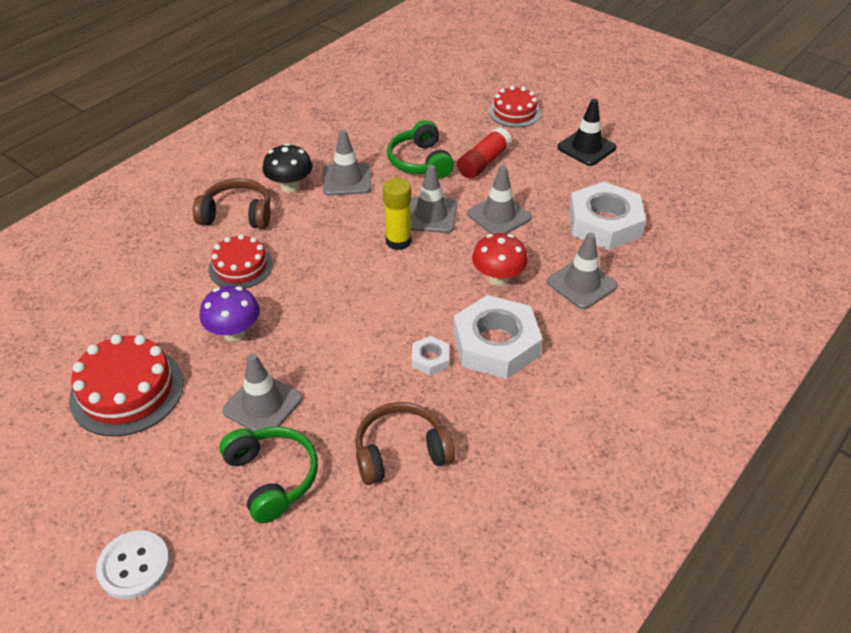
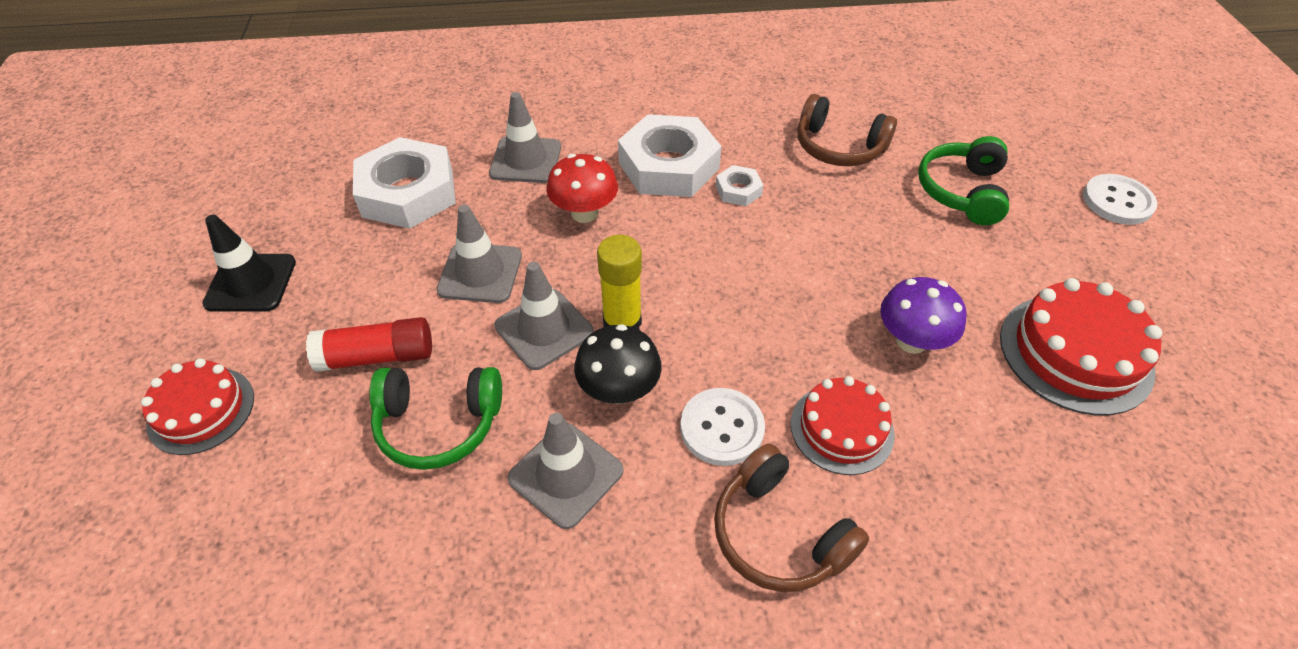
camera: 135 degrees left, 5 degrees up
(262, 405) = (930, 249): grey traffic cone -> none
(290, 187) = (654, 529): black mushroom -> black mushroom (619, 390)
(298, 232) = (722, 428): none -> white button
(420, 162) = (439, 424): green headphones -> green headphones turned 60 degrees clockwise

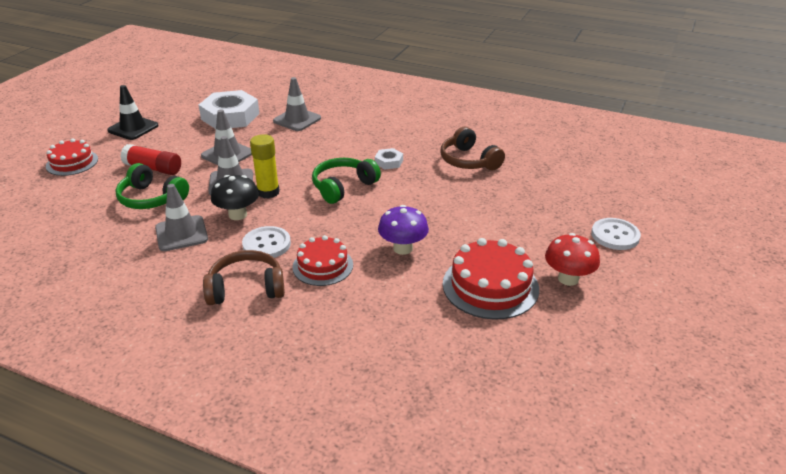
camera: 30 degrees right, 15 degrees down
(584, 213) = (300, 147): red mushroom -> red mushroom (568, 278)
(668, 165) = (365, 142): white nut -> none
(779, 533) = (246, 288): brown headphones -> brown headphones turned 90 degrees clockwise
(962, 191) = (518, 200): green headphones -> green headphones (343, 187)

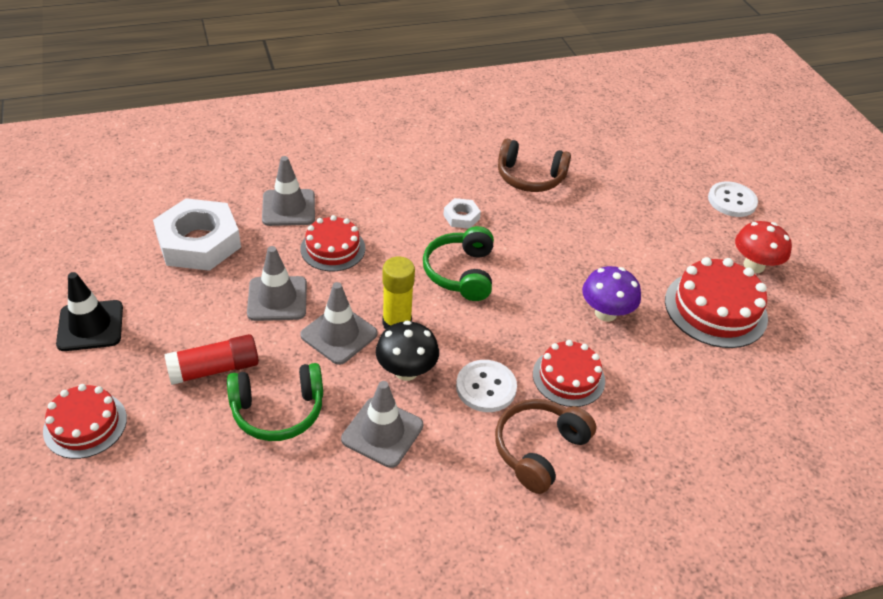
camera: 45 degrees left, 10 degrees up
(290, 146) = (333, 248): none -> red cake

